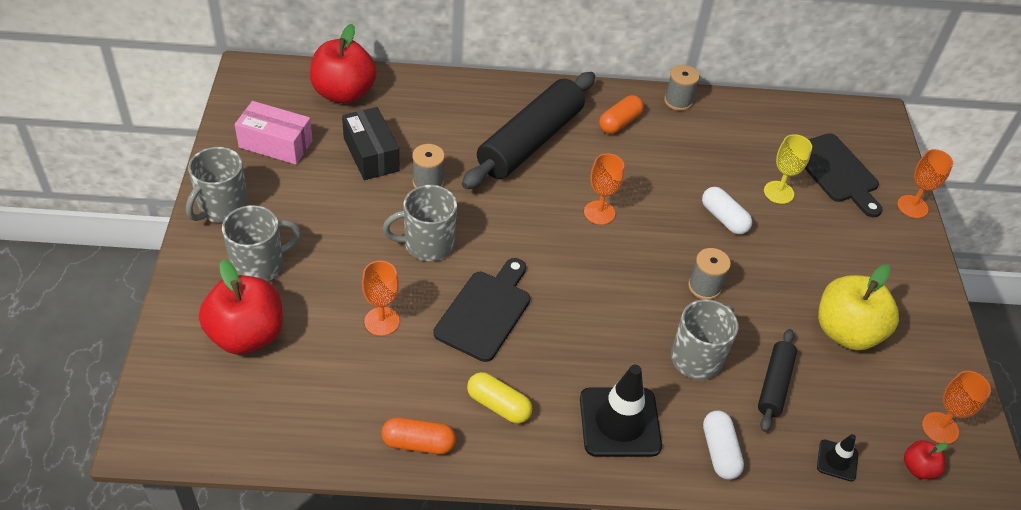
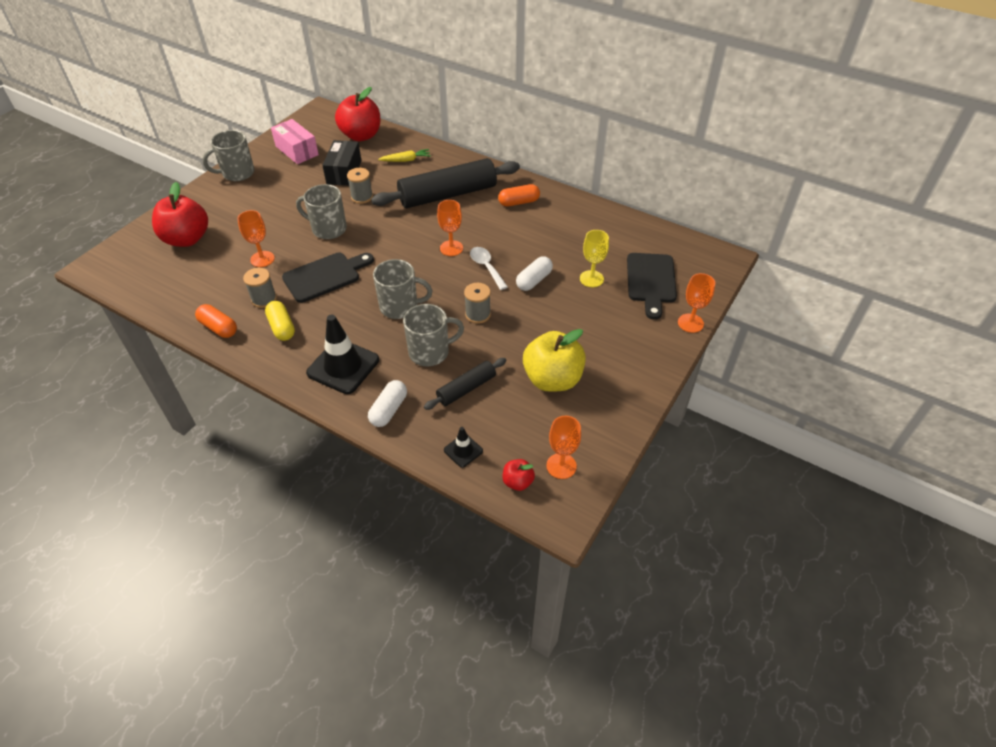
camera: 35 degrees right, 0 degrees up
(260, 265) = (228, 208): grey mug -> grey mug (400, 307)
(435, 110) = (406, 160): none -> yellow carrot
(660, 222) = (486, 267): none -> white spoon
(678, 101) = (574, 202): grey spool -> grey spool (264, 299)
(724, 218) = (534, 280): white capsule -> white capsule turned 45 degrees clockwise

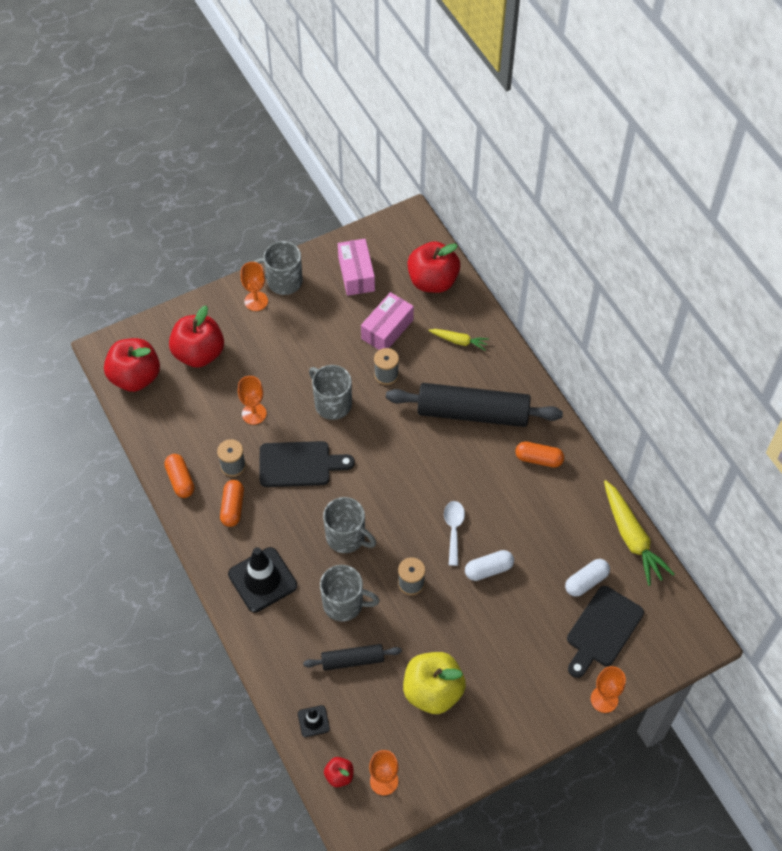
camera: 30 degrees right, 10 degrees up
(133, 274) = (135, 377): none -> red apple
(282, 327) = (232, 507): yellow capsule -> orange capsule
(344, 172) = (387, 329): black box -> pink box
(389, 410) = (276, 647): white capsule -> white capsule (586, 581)
(451, 248) = (434, 488): orange goblet -> orange goblet (256, 301)
(591, 279) = (545, 596): yellow goblet -> none
(624, 220) = (631, 537): none -> yellow carrot

